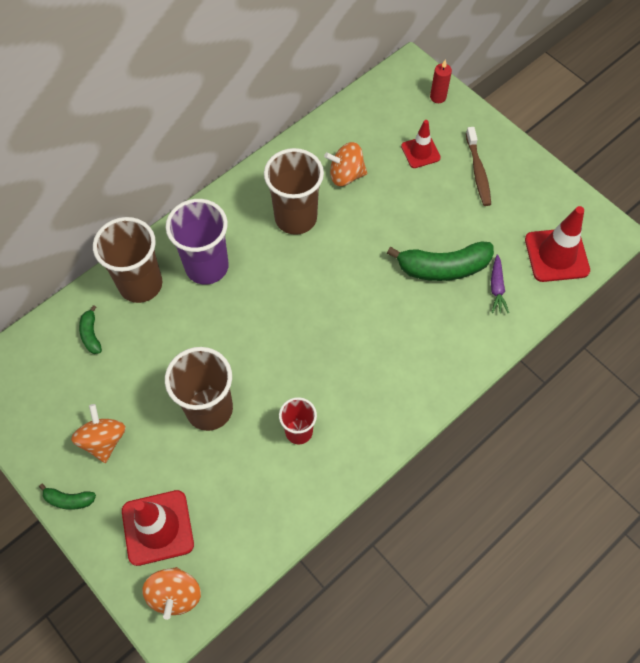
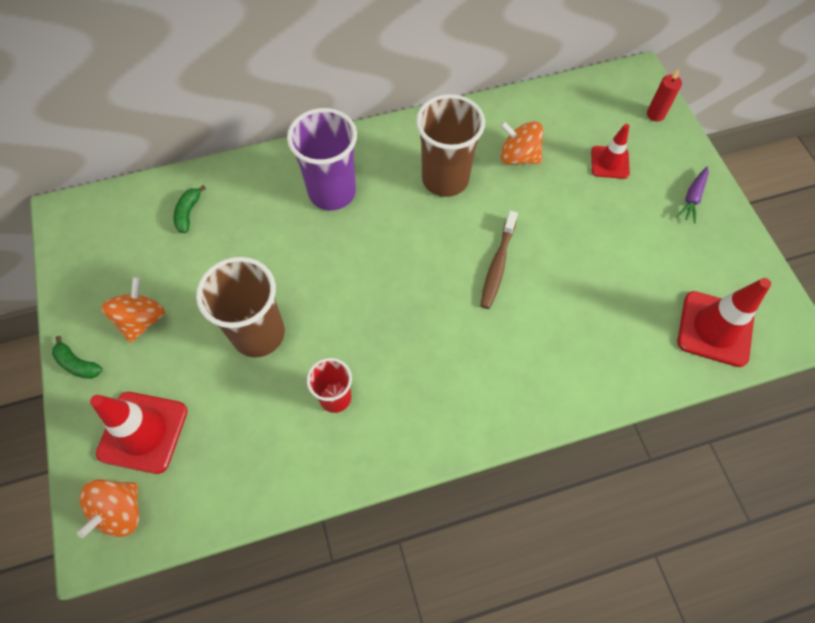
camera: 25 degrees right, 0 degrees up
(140, 284) = (260, 184): brown cup -> none
(443, 268) = (577, 290): green banana -> none
(478, 171) = (664, 205): brown toothbrush -> brown toothbrush (497, 265)
(496, 288) = (627, 336): purple carrot -> purple carrot (692, 198)

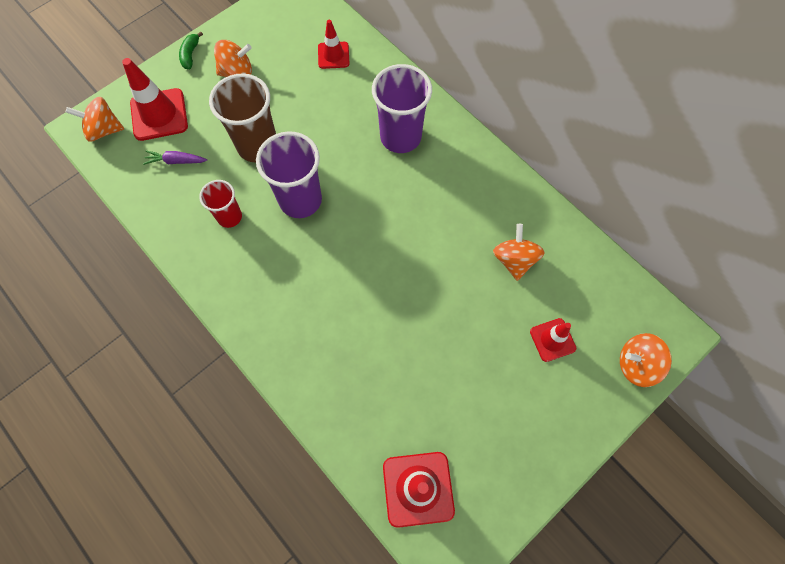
camera: 65 degrees right, 5 degrees up
(188, 213) = (333, 55): green banana -> red traffic cone
(354, 315) = (300, 200): none -> purple cup
(445, 179) = (458, 212): brown cup -> none
(497, 265) = (394, 284): brown toothbrush -> none
(655, 114) = (636, 364): red candle -> orange spinning top
(692, 198) = (553, 429): purple carrot -> purple carrot (176, 161)

